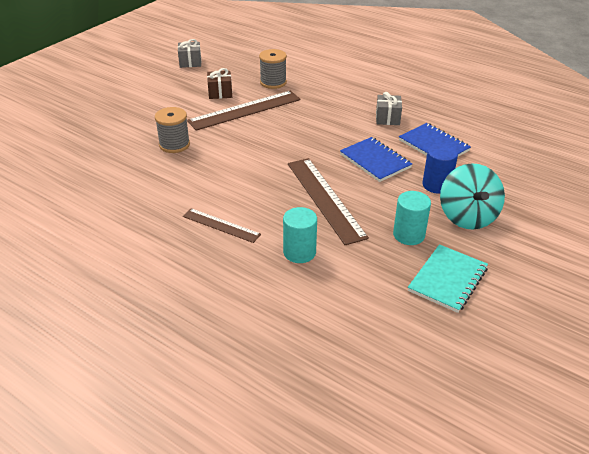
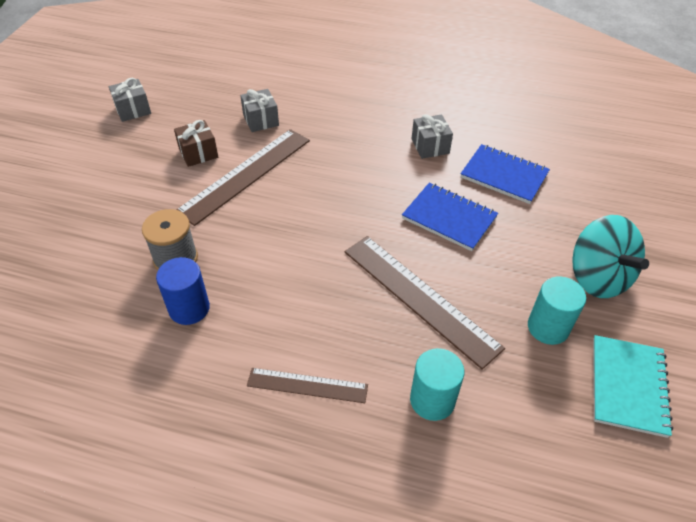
camera: 20 degrees left, 10 degrees up
(273, 82) = (261, 120): grey spool -> grey gift
(436, 185) = (538, 237): blue cylinder -> blue cylinder (189, 308)

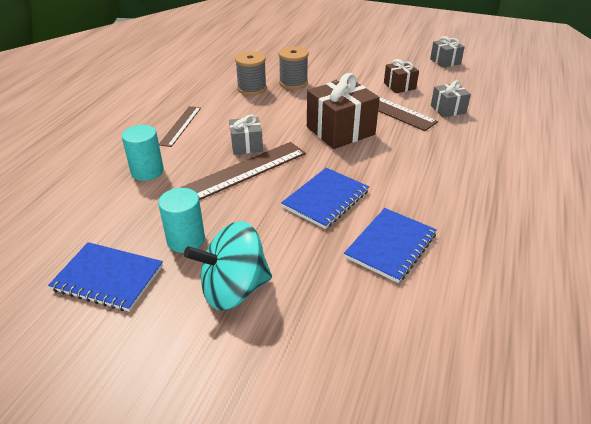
camera: 95 degrees right, 10 degrees down
(189, 308) = (252, 88): blue cylinder -> grey spool
(312, 207) = (340, 131): none -> brown gift
(430, 146) = (432, 198): grey gift -> grey gift (246, 145)
(627, 386) = (108, 278): turquoise notebook -> blue notebook

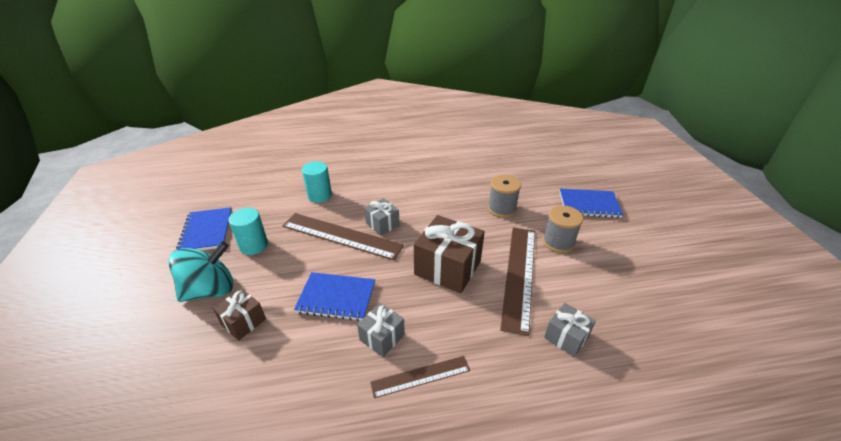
camera: 60 degrees right, 0 degrees up
(180, 126) = (384, 183): brown ruler -> brown ruler (420, 376)
(234, 289) = (210, 290): turquoise spinning top -> turquoise spinning top turned 105 degrees clockwise
(252, 88) = (468, 191): grey spool -> grey spool (558, 242)
(390, 246) = (291, 365): blue notebook -> blue notebook (589, 204)
(399, 86) = (574, 279): brown gift -> brown gift (243, 322)
(445, 61) = (681, 300): grey gift -> grey gift (382, 337)

